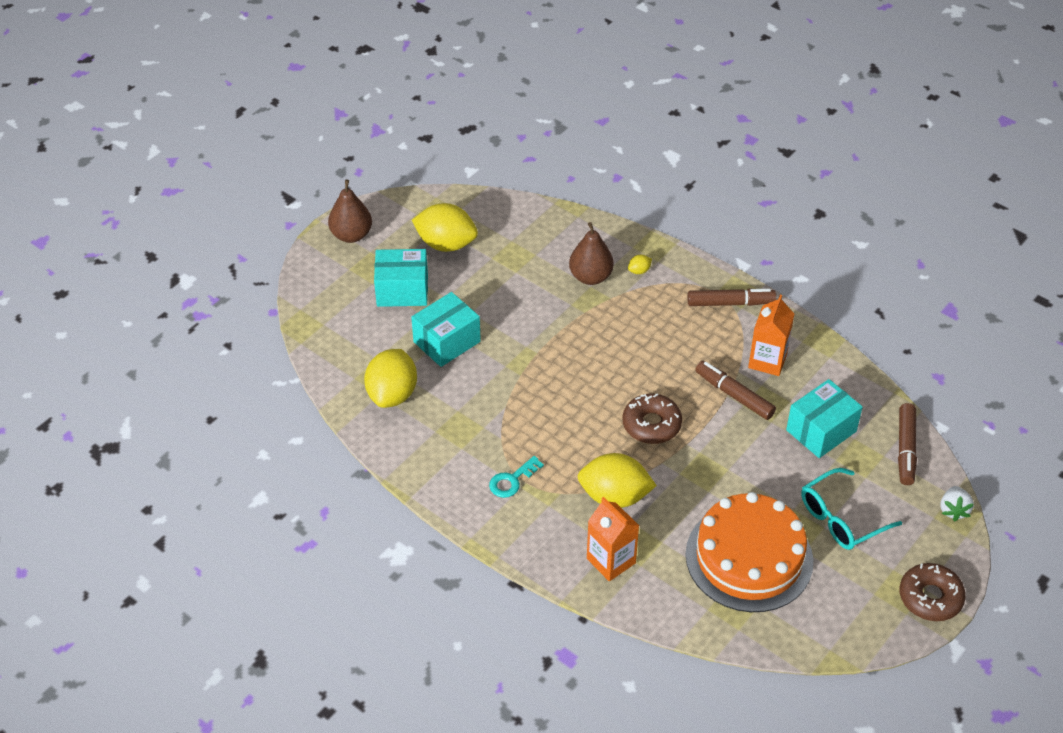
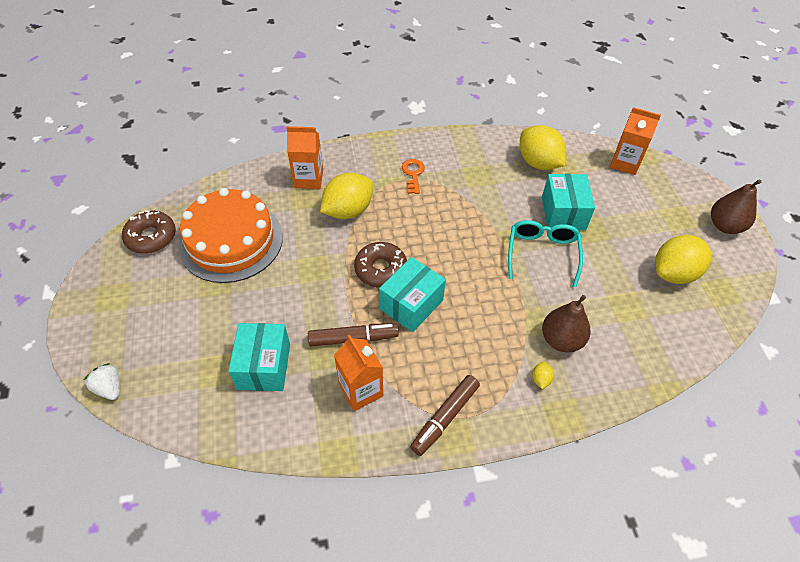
camera: 130 degrees right, 5 degrees up
(326, 332) = (625, 163): none -> orange carton
(402, 290) = (638, 220): turquoise box -> turquoise box (411, 304)
(512, 480) = (413, 174): turquoise key -> orange key
(841, 518) = (192, 312): turquoise glasses -> turquoise glasses (542, 253)
(905, 449) = (185, 409): brown marker -> none
(930, 597) = (86, 309): brown donut -> brown donut (151, 237)

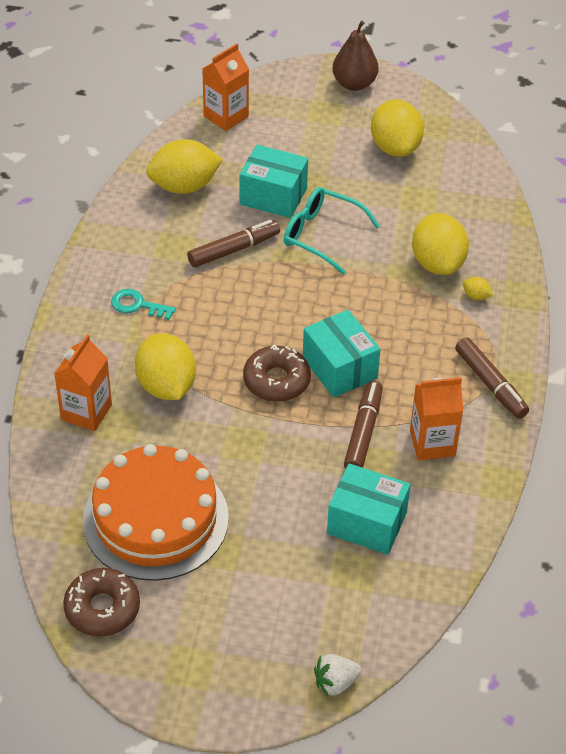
camera: 70 degrees left, 5 degrees down
(413, 174) = (137, 305): orange key -> turquoise key
(495, 207) = (234, 250): none -> brown marker
(561, 340) = (437, 263): brown pear -> yellow lemon

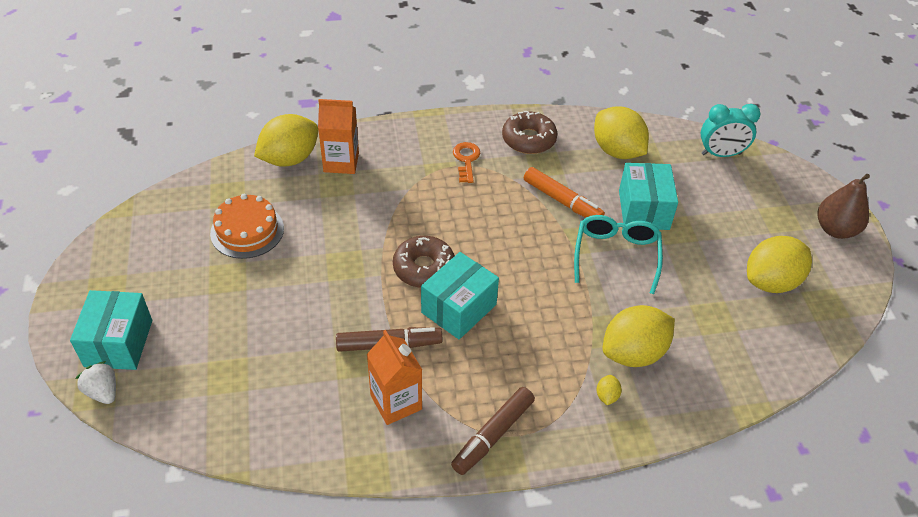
camera: 70 degrees right, 0 degrees up
(102, 608) = (152, 224): brown donut -> brown donut (528, 139)
(137, 305) = (466, 160): turquoise key -> orange key
(155, 519) = (247, 231): orange cake -> orange cake, size x0.60
(166, 386) = (387, 200): yellow lemon -> yellow lemon (289, 158)
(226, 116) = (721, 154): orange carton -> turquoise clock
(234, 250) = (562, 201): brown marker -> orange marker
(366, 523) = (283, 373): turquoise box -> turquoise box (118, 343)

